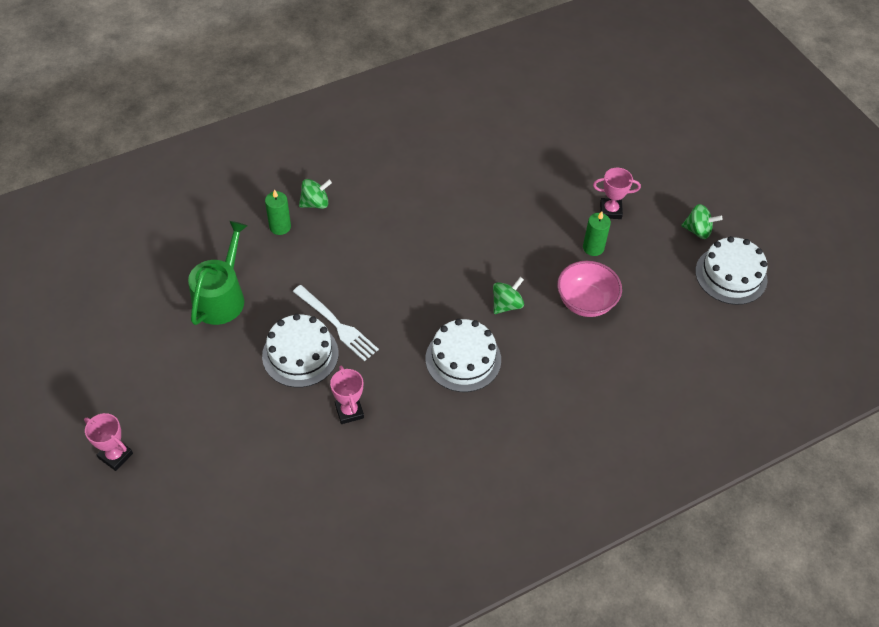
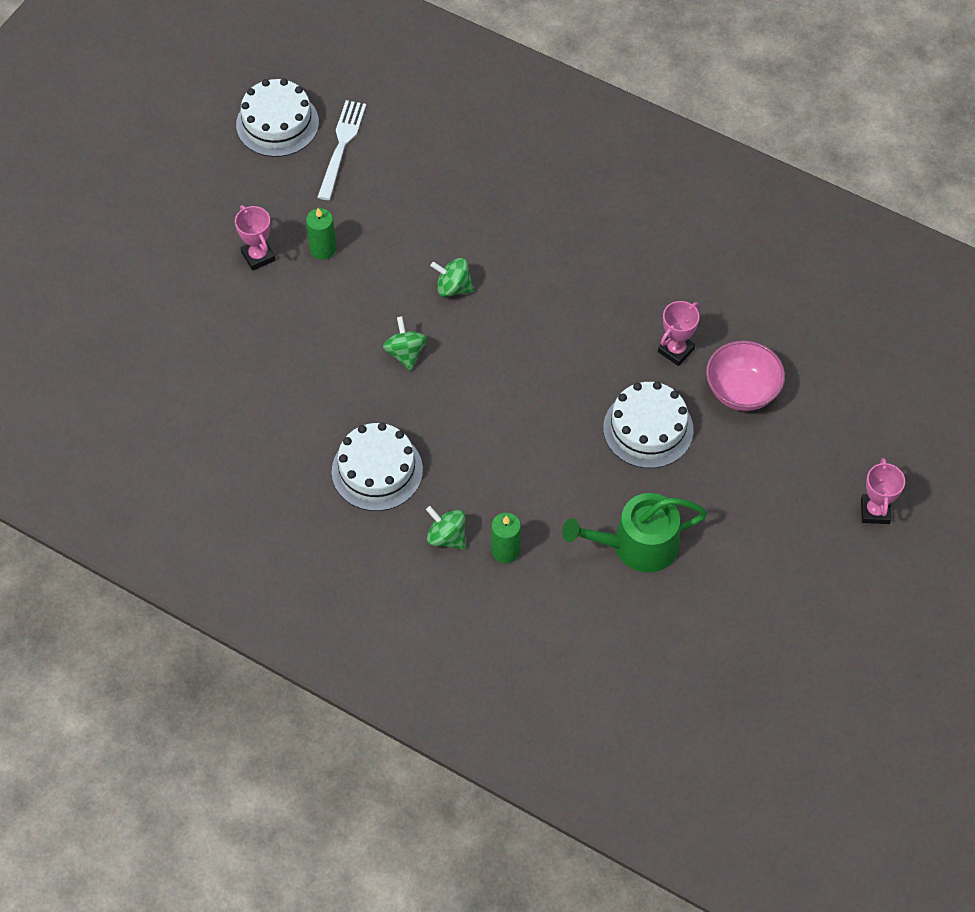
camera: 120 degrees left, 5 degrees up
(337, 325) = (589, 418): white fork -> white fork (341, 146)
(463, 359) = (546, 291): white cake -> white cake (377, 470)
(585, 302) = (401, 224): pink bowl -> pink bowl (742, 391)
(698, 230) = (234, 171): green spinning top -> green spinning top (405, 353)

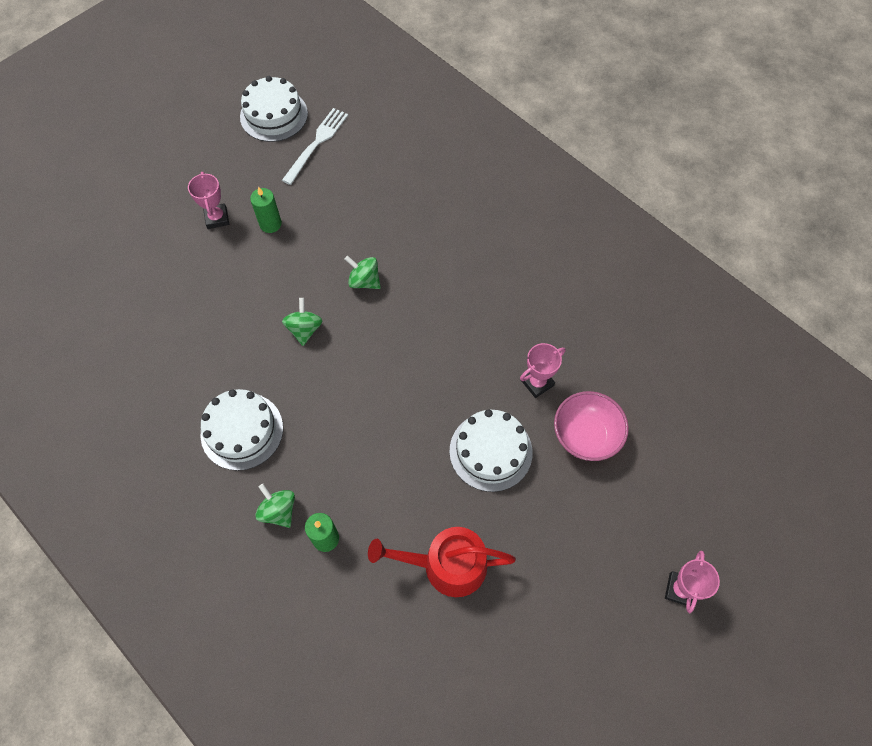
camera: 15 degrees right, 5 degrees up
(637, 545) = (446, 565): green watering can -> red watering can

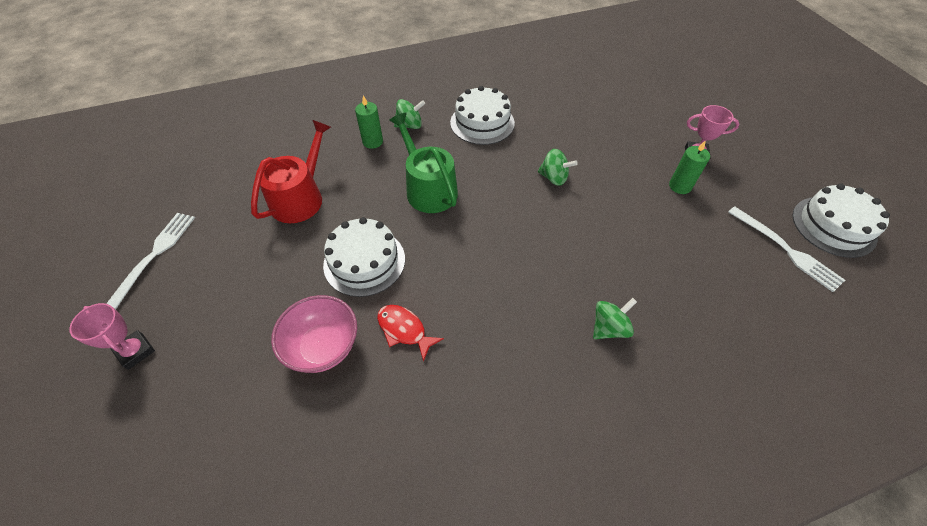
camera: 115 degrees right, 10 degrees down
(364, 281) = (589, 232): green spinning top -> green spinning top (609, 328)
(372, 440) = (428, 188): none -> green watering can
(537, 383) = (404, 330): pink trophy -> red fish
(592, 665) = (154, 255): none -> white fork

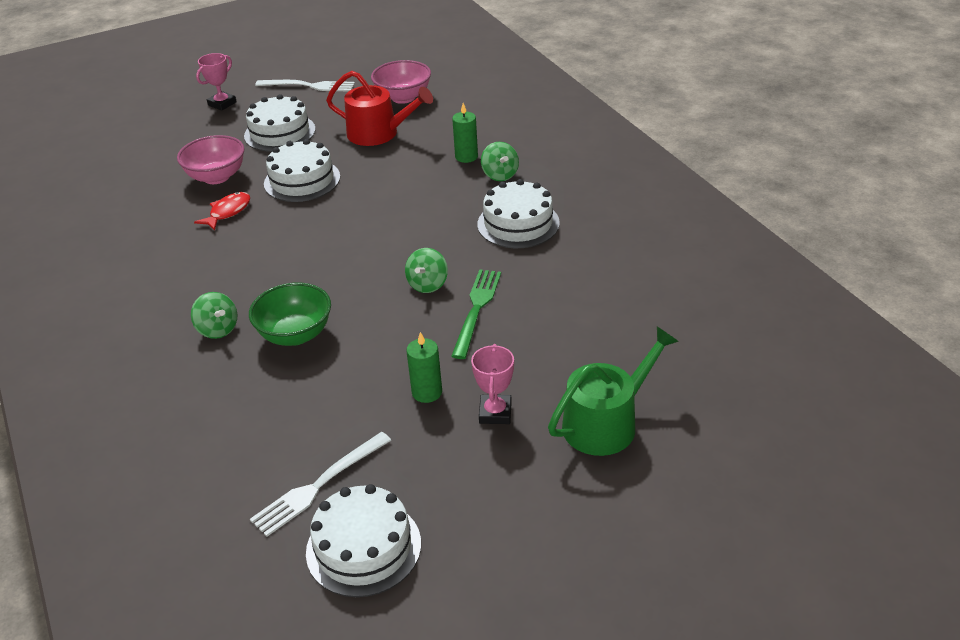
camera: 85 degrees right, 15 degrees down
(238, 176) = (403, 97): none -> pink bowl
(251, 283) = (280, 132): none -> white cake
(428, 188) = (399, 201): green watering can -> green watering can (607, 422)
(586, 154) = (476, 309): none -> green fork
(616, 265) = (295, 334): none -> green bowl

